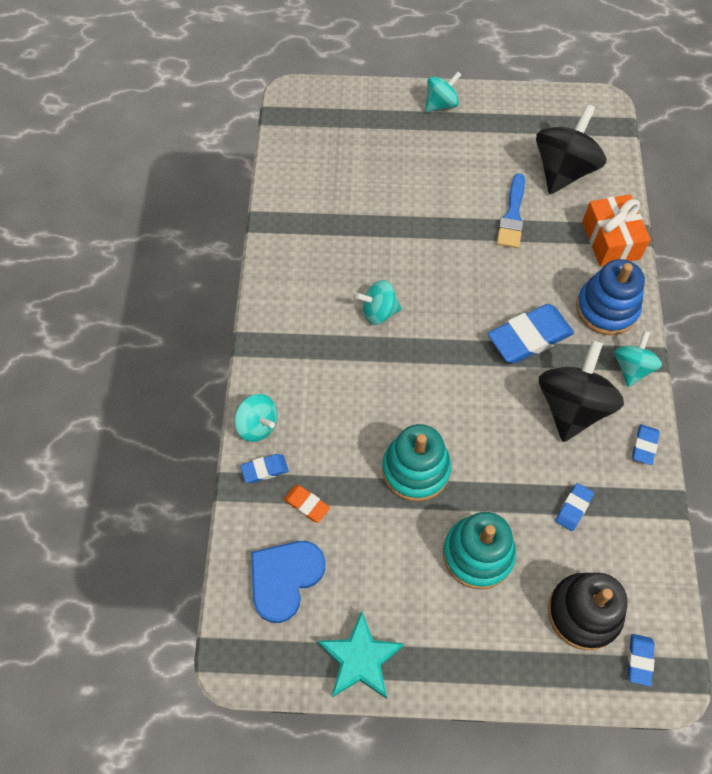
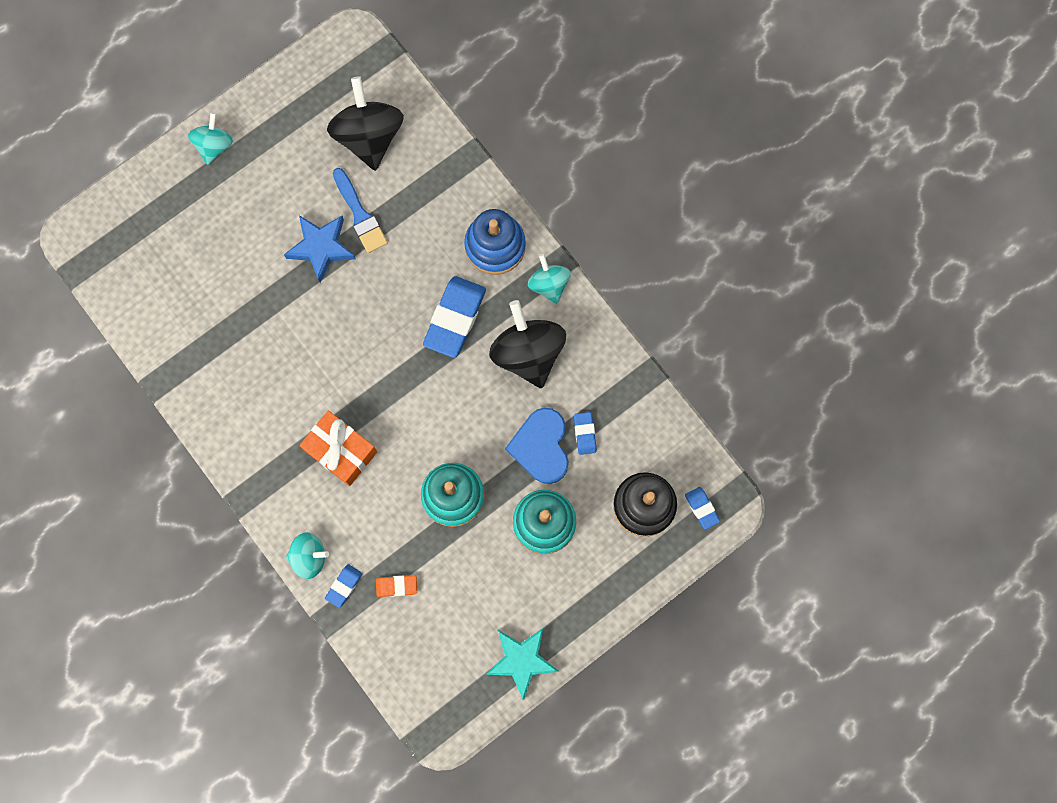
camera: 40 degrees left, 15 degrees up
(285, 578) = (426, 650): blue heart -> blue heart (541, 446)
(378, 312) = (322, 389): turquoise spinning top -> none
(463, 217) = (321, 248): none -> blue star
(610, 240) = (454, 177): orange gift -> orange gift (341, 451)
(644, 446) = (601, 343): blue eraser -> none

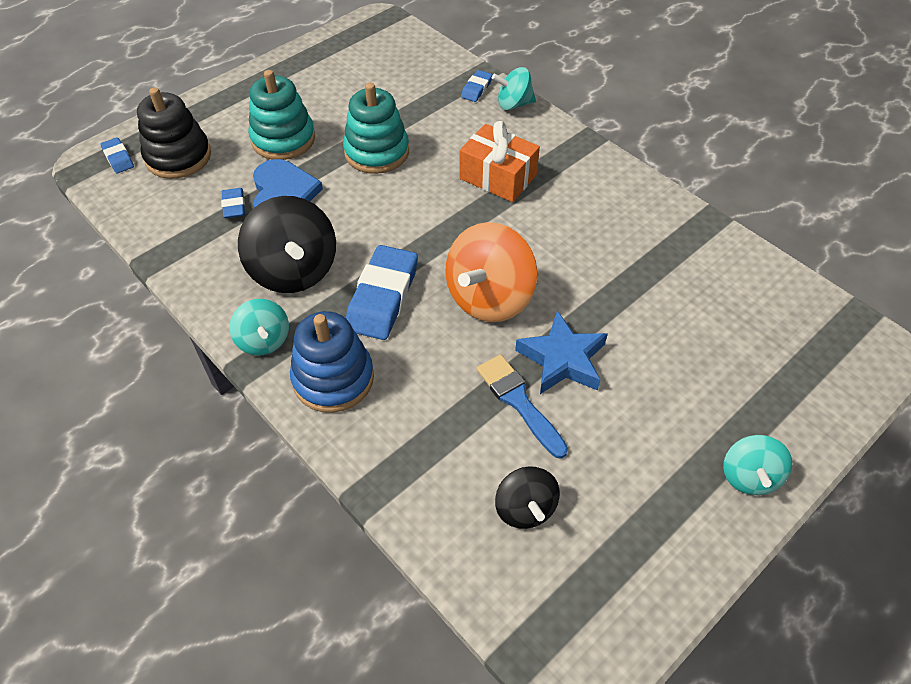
camera: 175 degrees right, 25 degrees down
(368, 310) = (489, 298): none -> orange spinning top
(369, 136) = (525, 508): black spinning top -> black spinning top, size x0.57
(396, 586) = (427, 91): orange eraser -> none
(521, 660) = (309, 56): turquoise star -> none

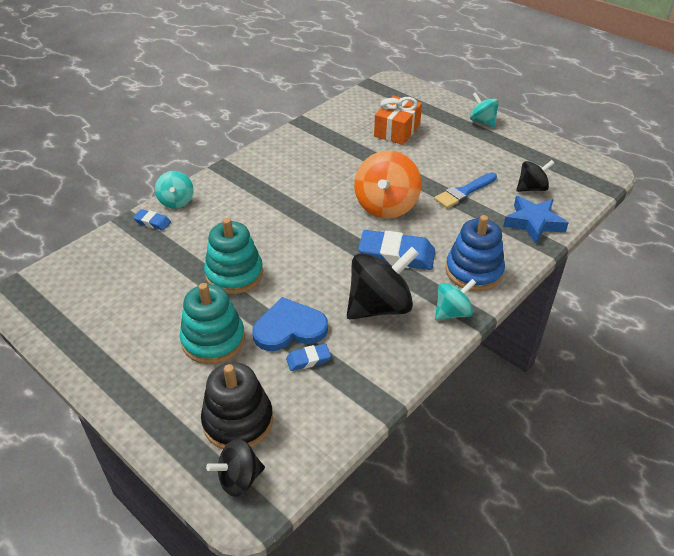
camera: 95 degrees left, 10 degrees down
(118, 158) = (239, 479): blue eraser -> black spinning top
(489, 298) = (386, 206): orange spinning top -> orange spinning top turned 75 degrees clockwise
(498, 177) = (265, 207): orange gift -> orange gift (397, 130)
(562, 359) = (428, 177): blue star -> blue star (533, 223)
(749, 476) = (482, 121): turquoise spinning top -> turquoise spinning top turned 135 degrees counterclockwise

